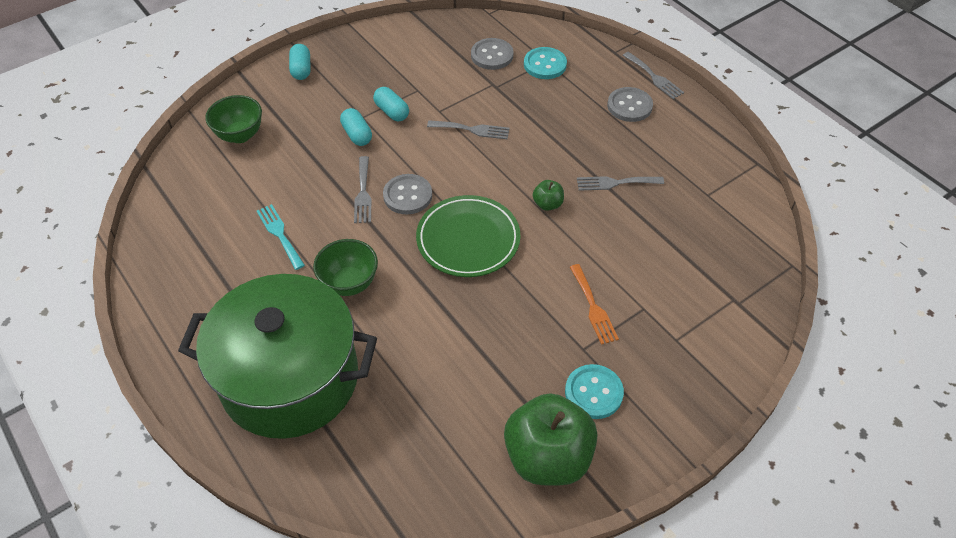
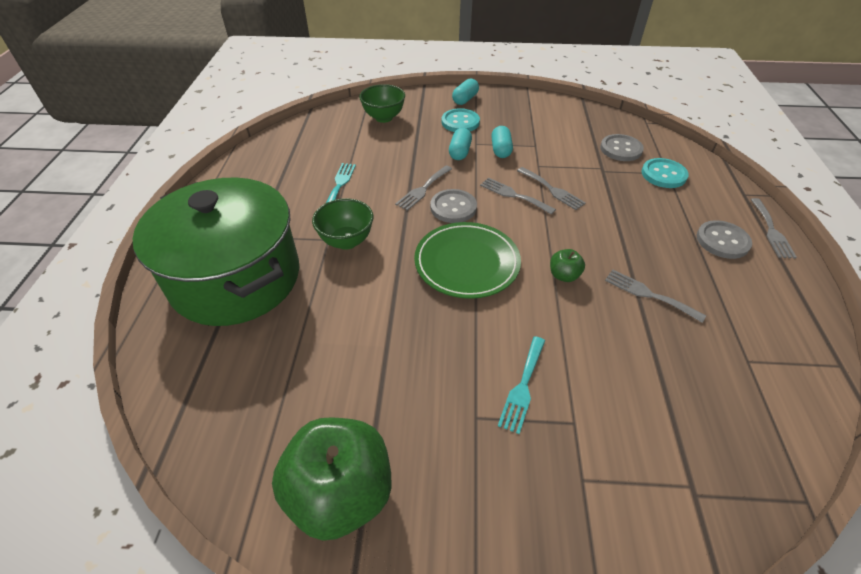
camera: 40 degrees right, 5 degrees down
(446, 153) = (513, 195): none -> grey fork
(593, 307) = (523, 387): orange fork -> turquoise fork
(593, 392) = (445, 466): turquoise button -> turquoise button (460, 122)

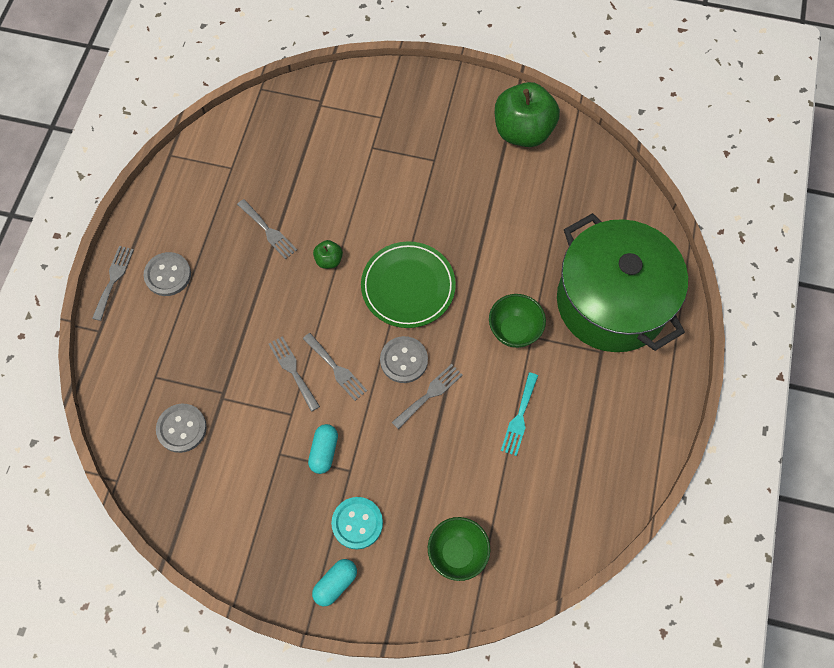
camera: 170 degrees left, 20 degrees up
(460, 152) = (374, 455): turquoise capsule -> none
(523, 387) = (397, 174): turquoise fork -> none
(663, 174) = (161, 375): turquoise button -> none

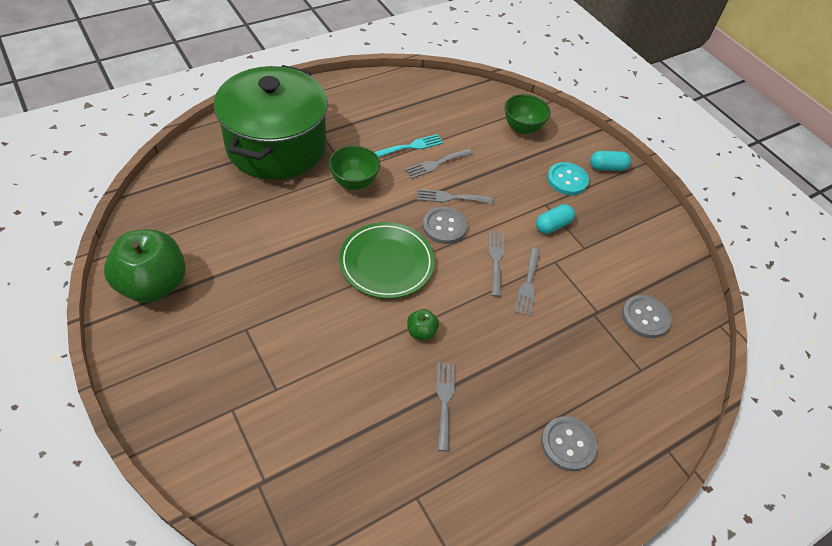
camera: 140 degrees left, 15 degrees down
(113, 279) = (623, 487): grey fork -> grey fork (436, 164)

